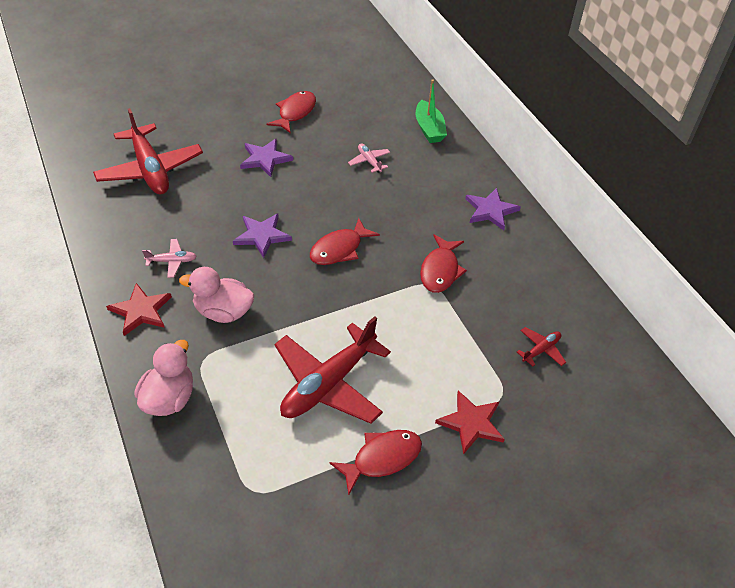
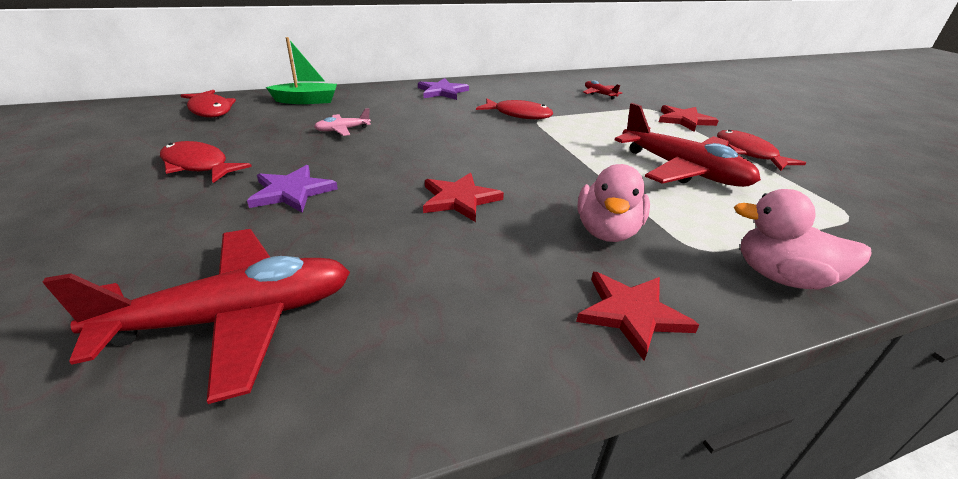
camera: 85 degrees left, 15 degrees down
(172, 261) = (511, 281): pink plane -> none
(262, 236) = (459, 199): purple star -> red star
(339, 249) = (488, 154): red fish -> red fish (210, 110)

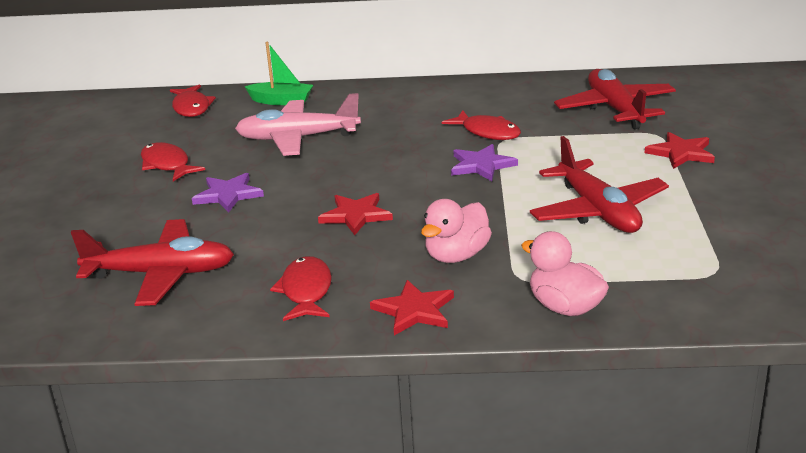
camera: 25 degrees right, 5 degrees down
(343, 130) = (298, 138): pink plane -> pink plane, size x2.29
(442, 92) = (428, 96): purple star -> purple star (481, 165)
(599, 94) = (615, 109): red plane -> red plane, size x2.29
(748, 153) = (703, 200): red fish -> red fish (306, 291)

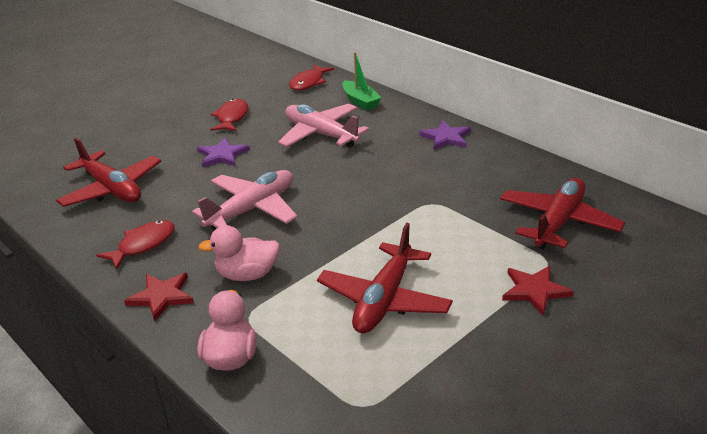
camera: 45 degrees right, 5 degrees up
(356, 215) = (252, 209): red star -> pink plane
(481, 165) = (382, 216): purple star -> purple star (446, 138)
(487, 132) = (433, 191): red fish -> none

